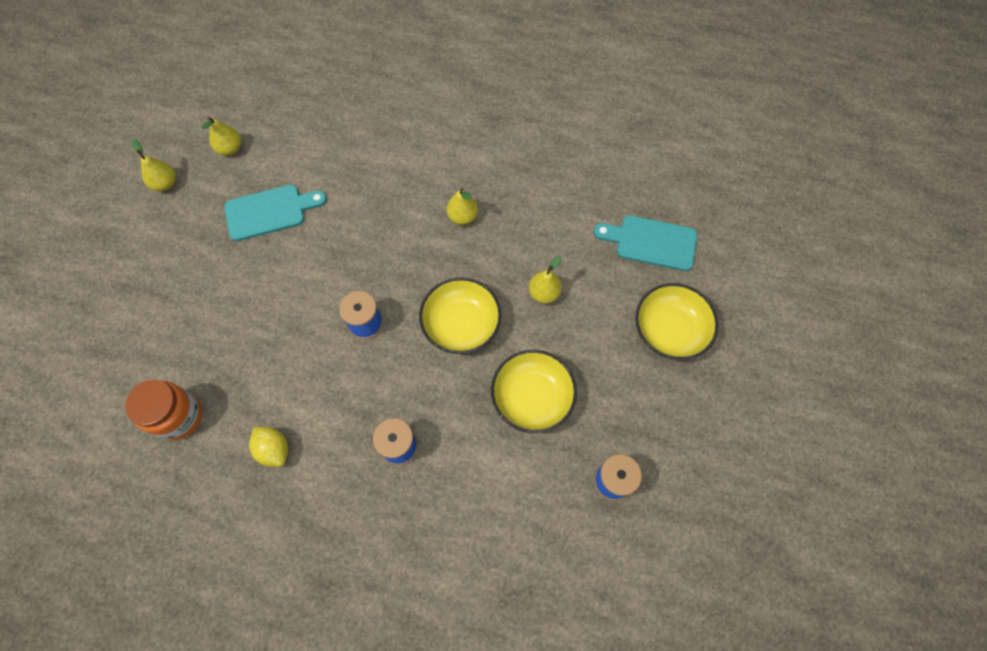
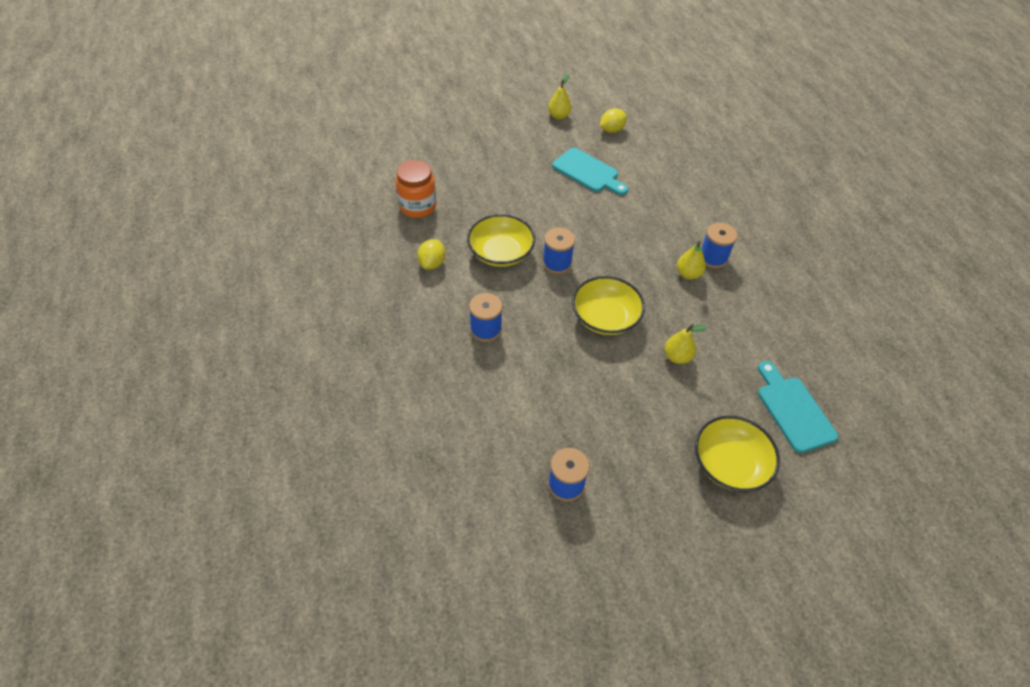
camera: 55 degrees right, 15 degrees down
(230, 149) = (611, 130): yellow pear -> yellow lemon
(459, 182) = (713, 258): none -> blue spool
(532, 397) = (588, 392): yellow bowl -> yellow bowl (501, 253)

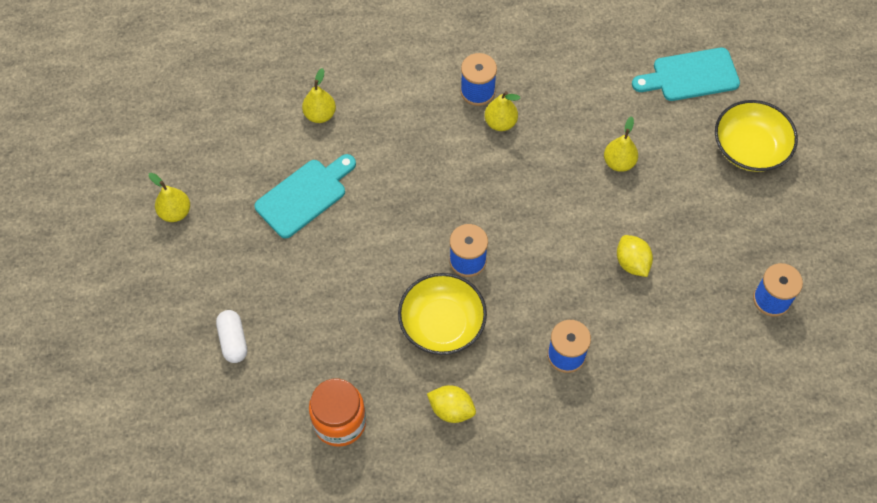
camera: 80 degrees left, 10 degrees up
(471, 151) = (233, 341): none -> white capsule
(605, 317) = (558, 222): yellow bowl -> none
(611, 130) = (221, 150): yellow lemon -> yellow lemon (632, 263)
(657, 173) = (320, 114): none -> yellow pear

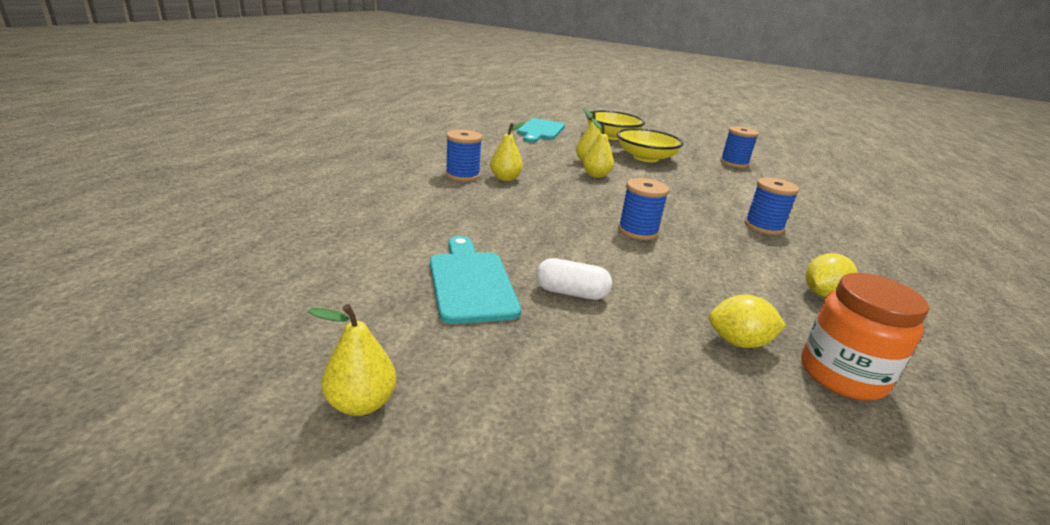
camera: 65 degrees left, 35 degrees down
(233, 341) = (668, 431): white capsule -> white capsule (571, 293)
(320, 114) = (376, 238): yellow pear -> yellow pear (596, 175)
(442, 323) = (707, 264): yellow bowl -> yellow bowl (645, 158)
(632, 263) = (681, 183): yellow lemon -> yellow lemon (738, 342)

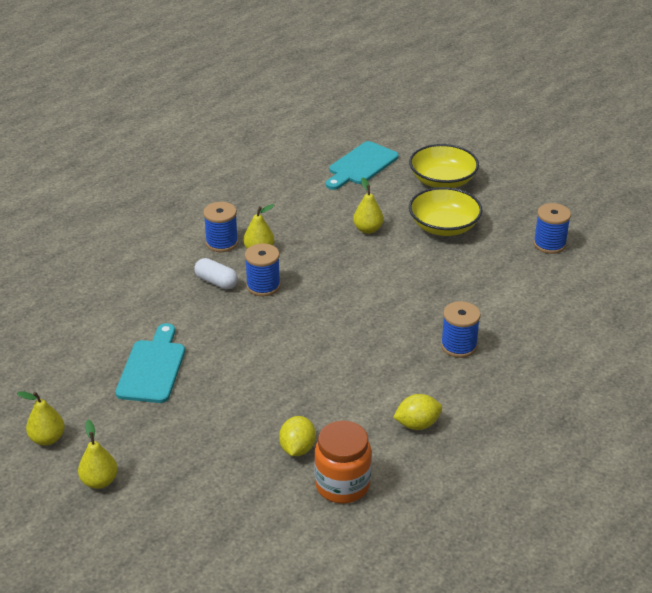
camera: 25 degrees right, 10 degrees up
(571, 293) = (215, 388): white capsule -> white capsule (216, 282)
(596, 175) = (356, 253): yellow pear -> yellow pear (99, 481)
(638, 231) = (326, 335): blue spool -> blue spool (263, 286)
(738, 342) = (297, 448): yellow lemon -> yellow lemon turned 75 degrees clockwise

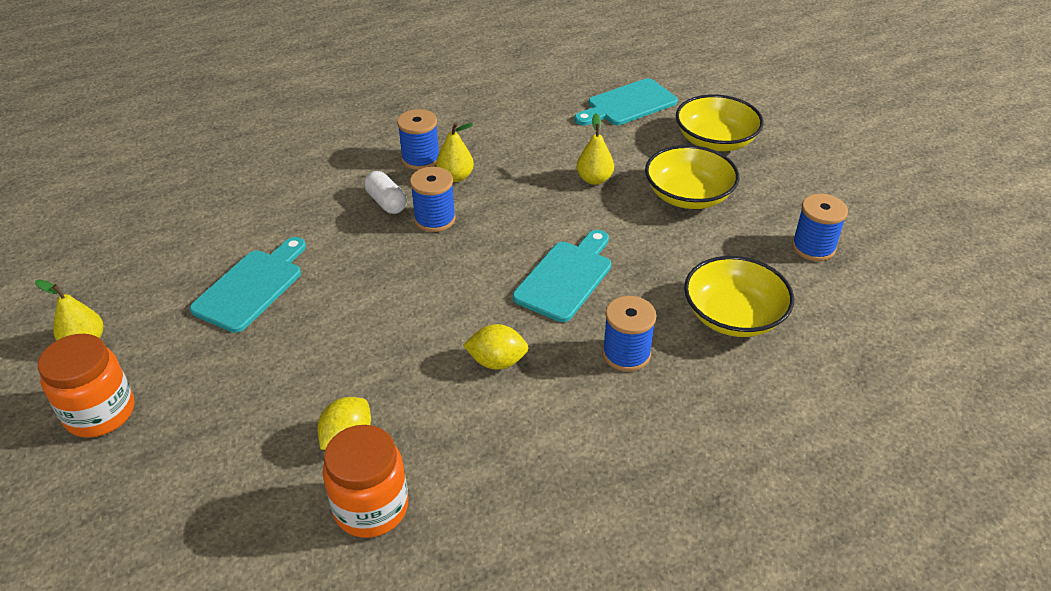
camera: 20 degrees right, 5 degrees up
(99, 481) = (100, 413): yellow pear -> orange jar
(387, 305) = (566, 277): none -> turquoise cutting board
(417, 424) = (514, 449): yellow lemon -> yellow lemon (497, 361)
(518, 303) = (733, 315): none -> yellow bowl

